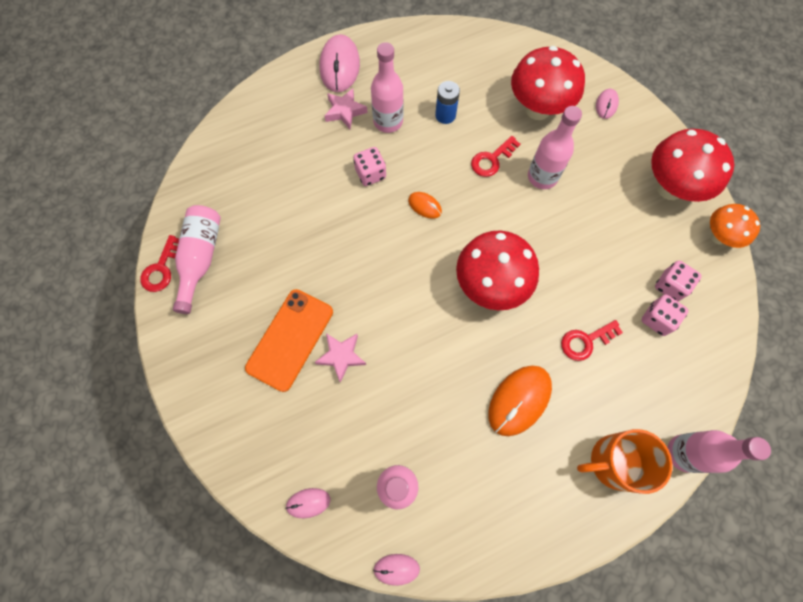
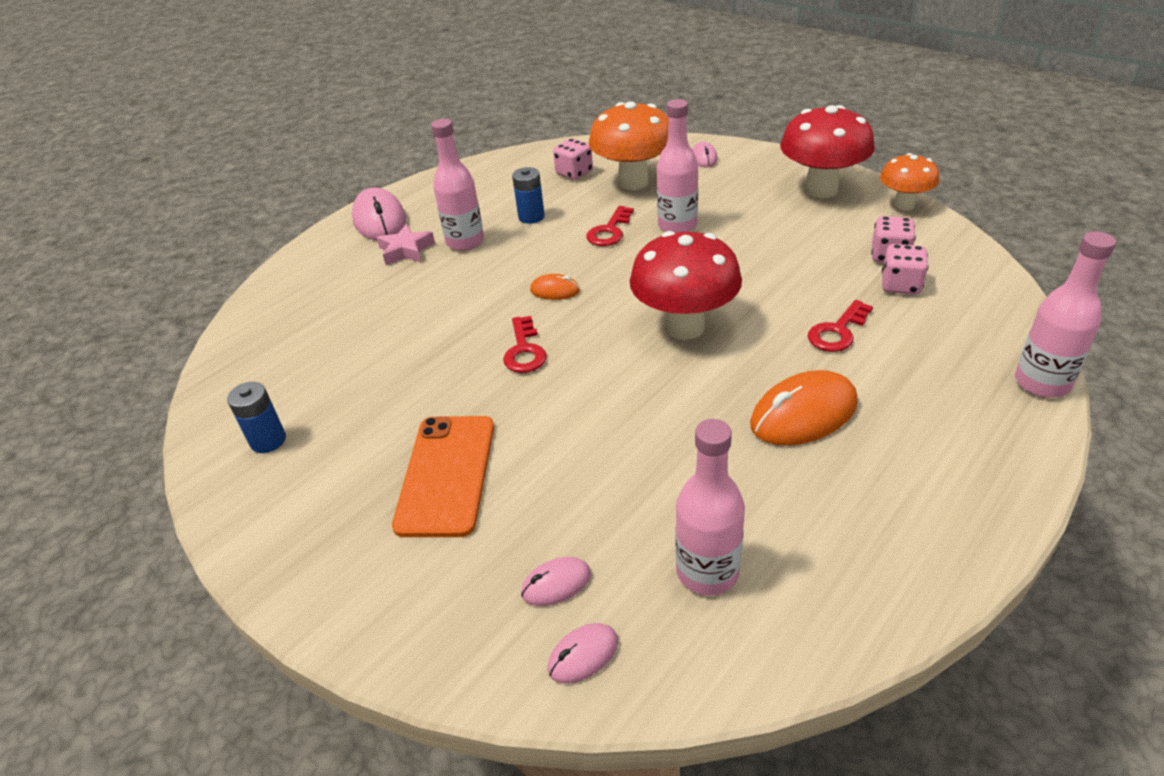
camera: 20 degrees left, 30 degrees down
(161, 269) = (209, 473): red key -> red key (524, 350)
(201, 258) = (268, 440): pink bottle -> blue battery
(341, 356) = (532, 464): pink star -> none
(370, 174) = (469, 287): pink dice -> pink dice (574, 173)
(396, 569) = (778, 679): pink mouse -> pink mouse (556, 584)
(519, 400) = (803, 414): orange mouse -> orange mouse turned 45 degrees clockwise
(537, 109) = (633, 182): red mushroom -> orange mushroom
(614, 462) = (971, 424): orange mug -> none

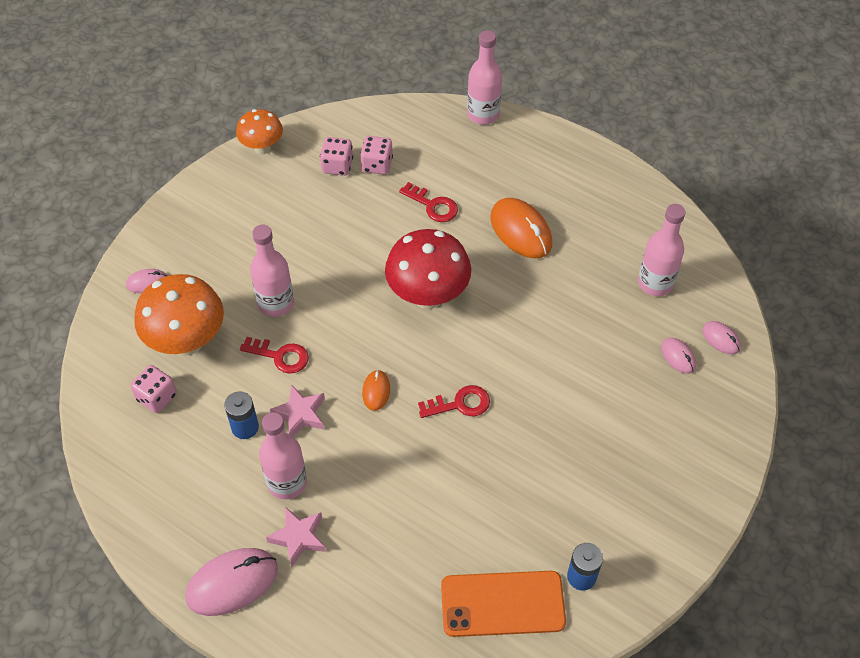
camera: 100 degrees left, 15 degrees up
(446, 474) = (600, 435): orange phone -> orange phone (502, 604)
(538, 245) = (300, 414): none -> pink star
(821, 190) = (228, 198): red mushroom -> none

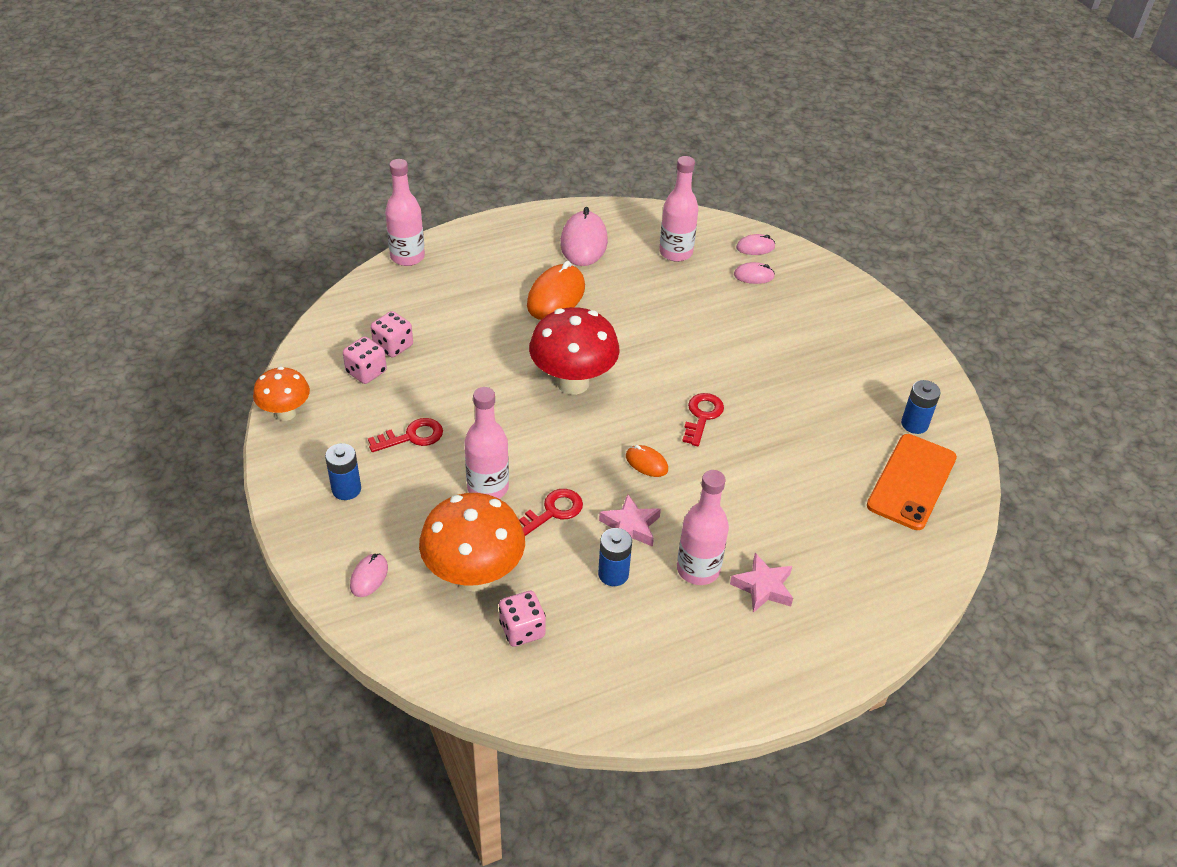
camera: 60 degrees left, 10 degrees down
(216, 223) = (346, 489): none -> blue battery
(232, 583) = (780, 659): pink mouse -> pink mouse (584, 243)
(433, 205) = (477, 333): red key -> red key (412, 436)
(520, 231) = (556, 296): orange mouse -> orange mouse turned 60 degrees counterclockwise

